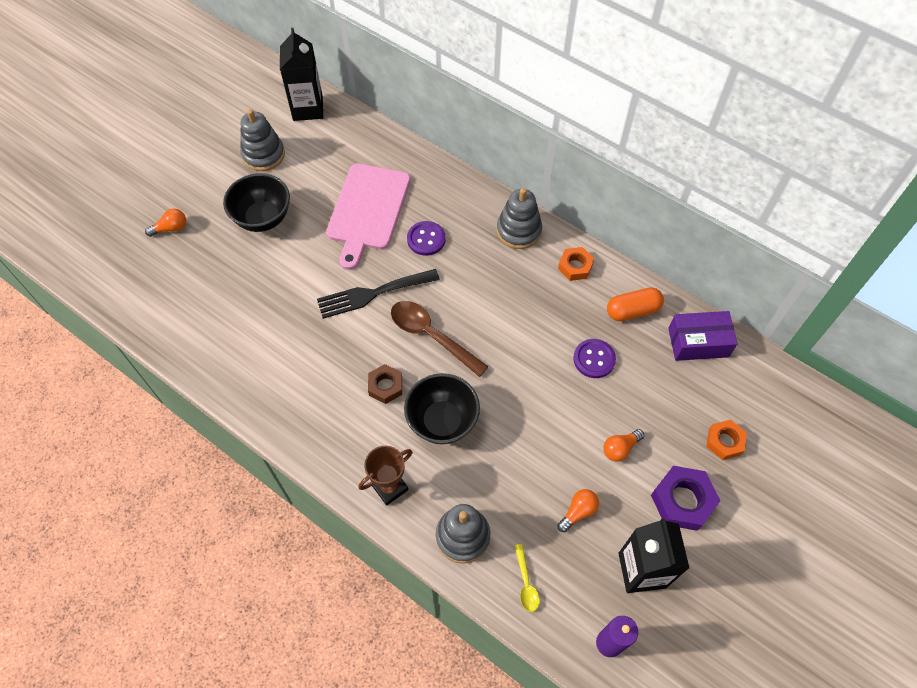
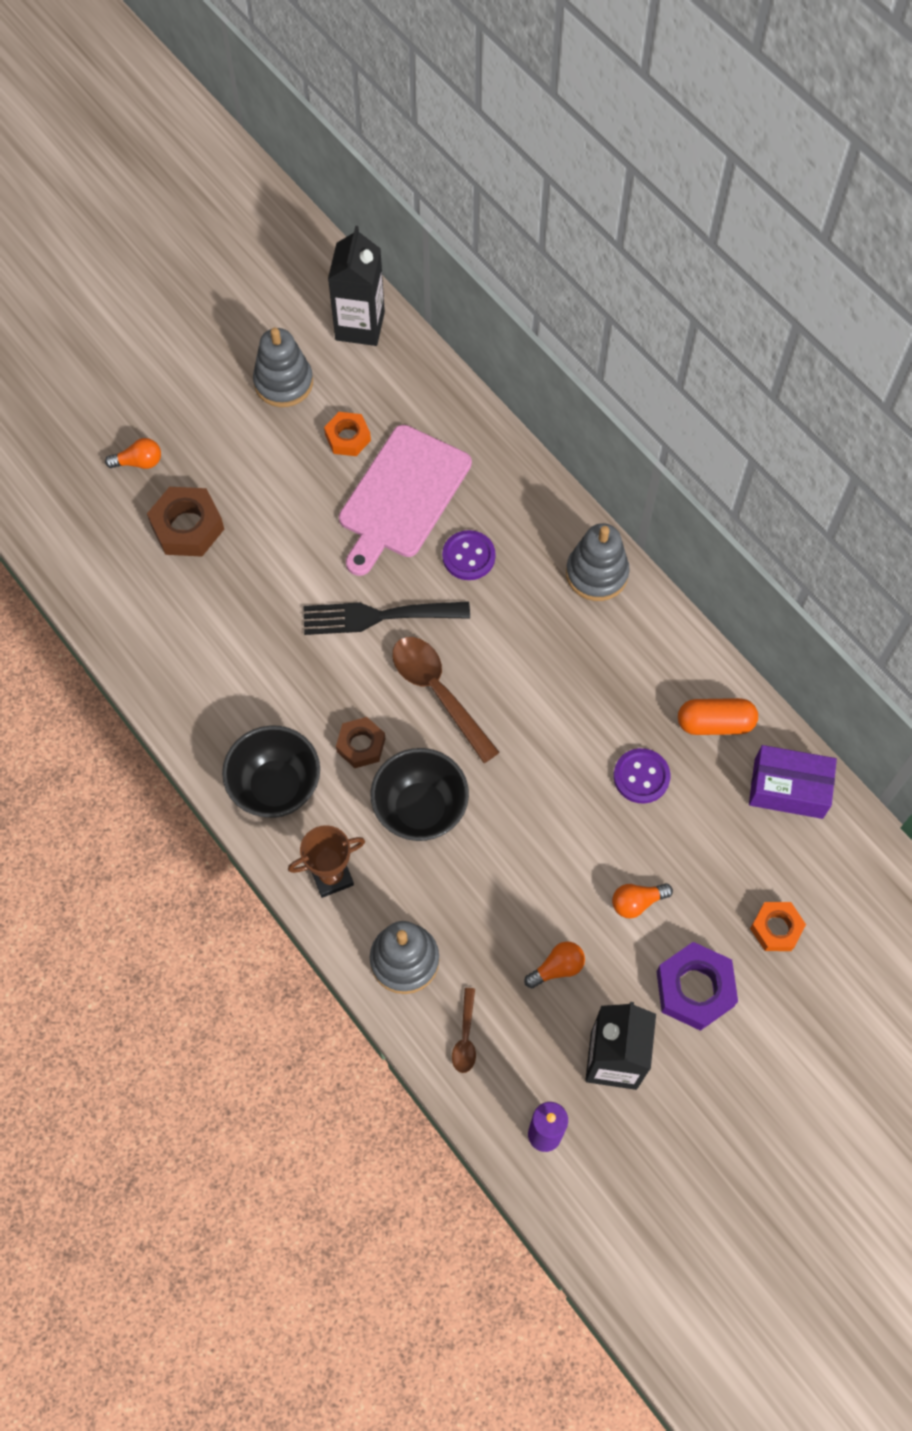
camera: 15 degrees right, 5 degrees up
(217, 264) = (187, 527): none -> brown nut
(263, 218) = (261, 475): black bowl -> black bowl (276, 786)
(526, 583) = (465, 1037): yellow spoon -> brown spoon
(575, 266) = (657, 643): orange nut -> orange nut (348, 438)

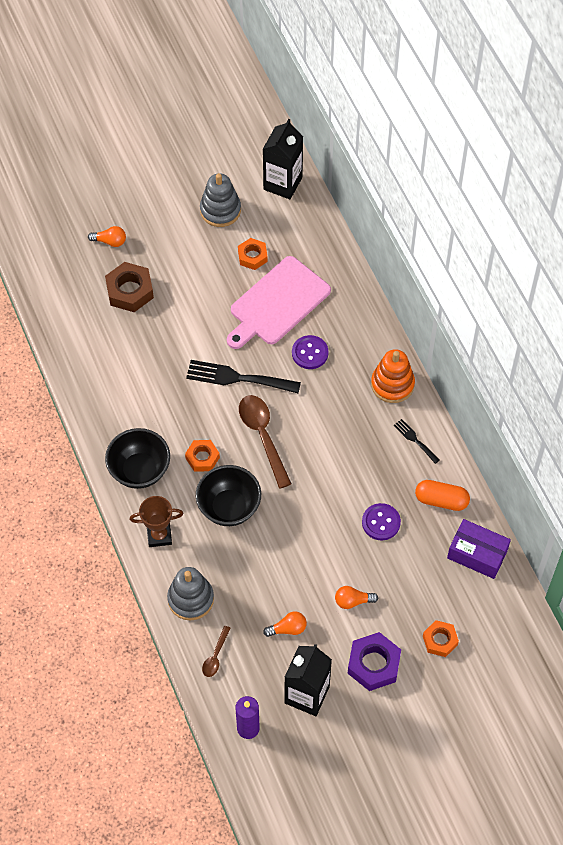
camera: 15 degrees right, 5 degrees down
(361, 745) = (202, 458): brown nut -> orange nut
(596, 574) = (392, 384): grey stacking toy -> orange stacking toy
(652, 645) = (415, 440): none -> black fork

